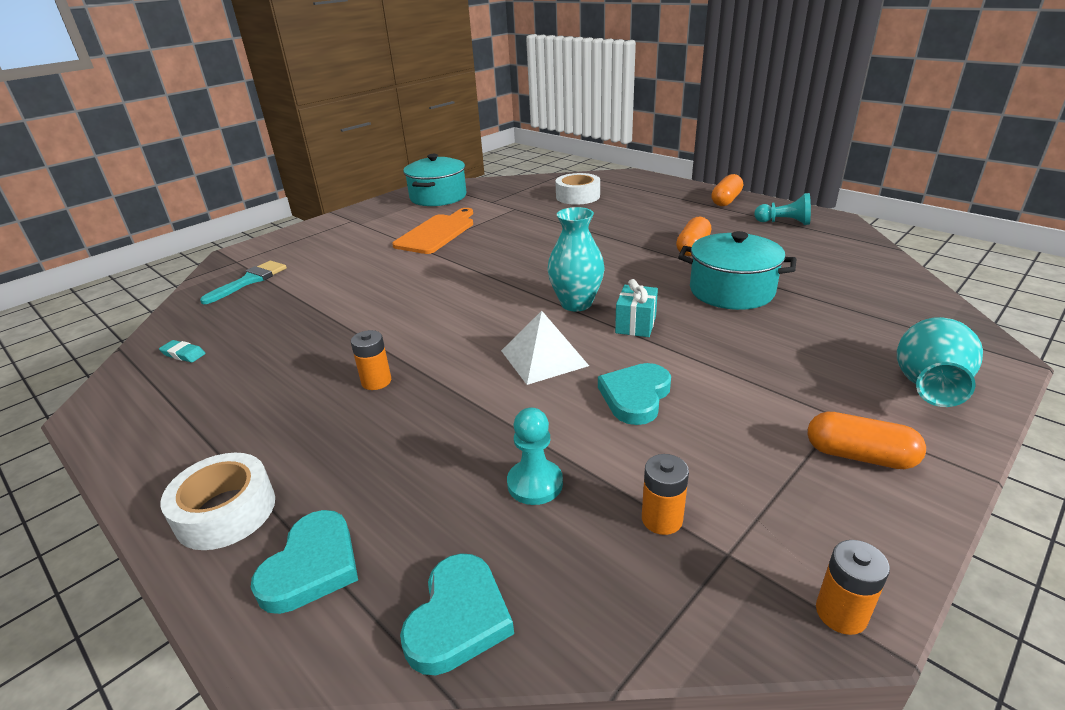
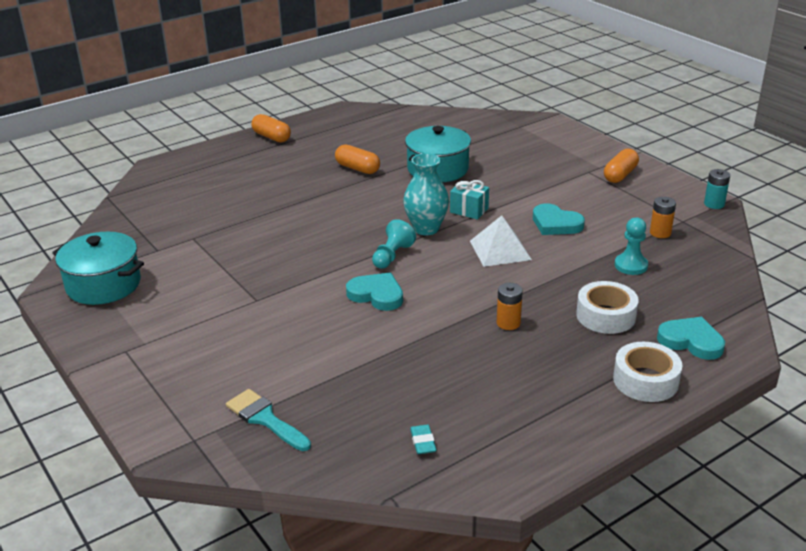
camera: 80 degrees left, 0 degrees up
(183, 354) = (423, 442): turquoise eraser -> turquoise eraser turned 45 degrees counterclockwise
(437, 232) = (222, 288): orange cutting board -> none
(458, 618) = (722, 294): turquoise heart -> turquoise heart (377, 295)
(578, 196) = (192, 200): white tape -> white tape (606, 316)
(784, 222) = (337, 127): turquoise pawn -> turquoise pawn (392, 256)
(841, 613) = (714, 204): orange battery -> turquoise battery
(927, 386) = (568, 143): turquoise vase -> none

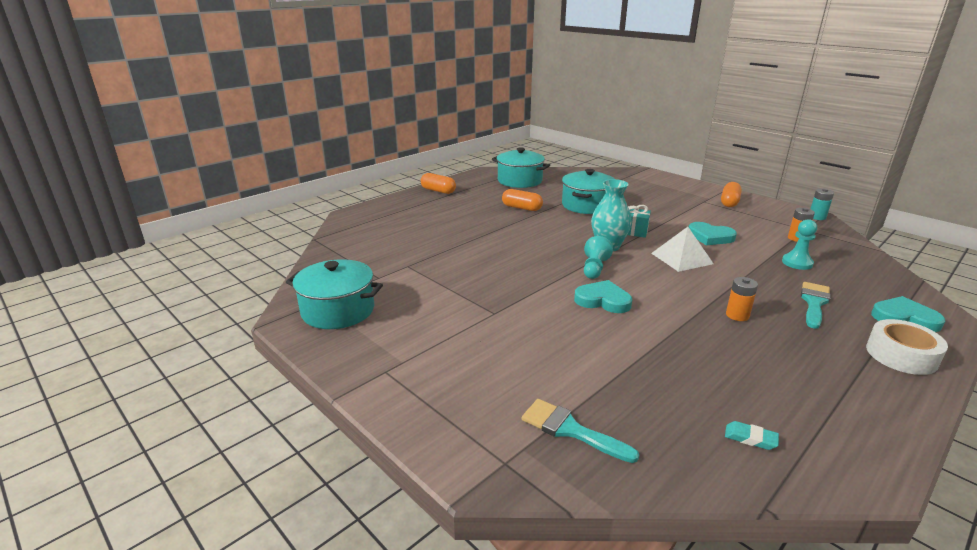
camera: 10 degrees left, 5 degrees down
(378, 127) = (519, 181): none -> turquoise pot
(423, 442) = (750, 438): turquoise eraser -> turquoise eraser turned 45 degrees counterclockwise
(606, 316) = (814, 303): white tape -> turquoise brush

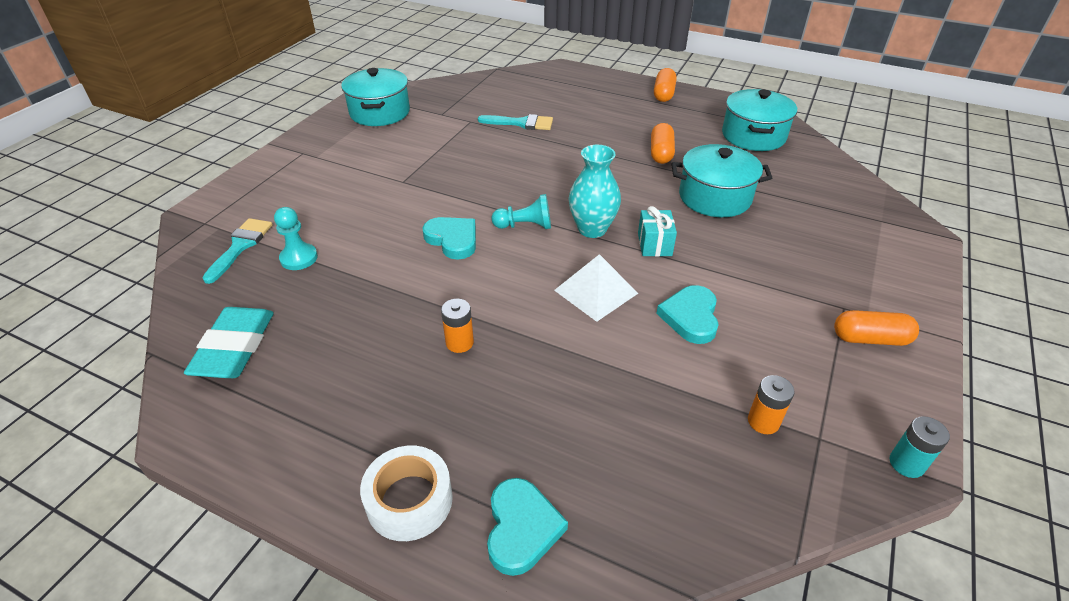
camera: 70 degrees right, 15 degrees up
(603, 300) = (453, 240): turquoise heart -> turquoise heart turned 45 degrees counterclockwise
(750, 438) = (234, 348): turquoise eraser -> turquoise eraser, size x2.32
(797, 263) = (655, 413): turquoise pawn -> turquoise pawn (299, 258)
(814, 303) = (525, 421): turquoise brush -> turquoise brush (521, 123)

